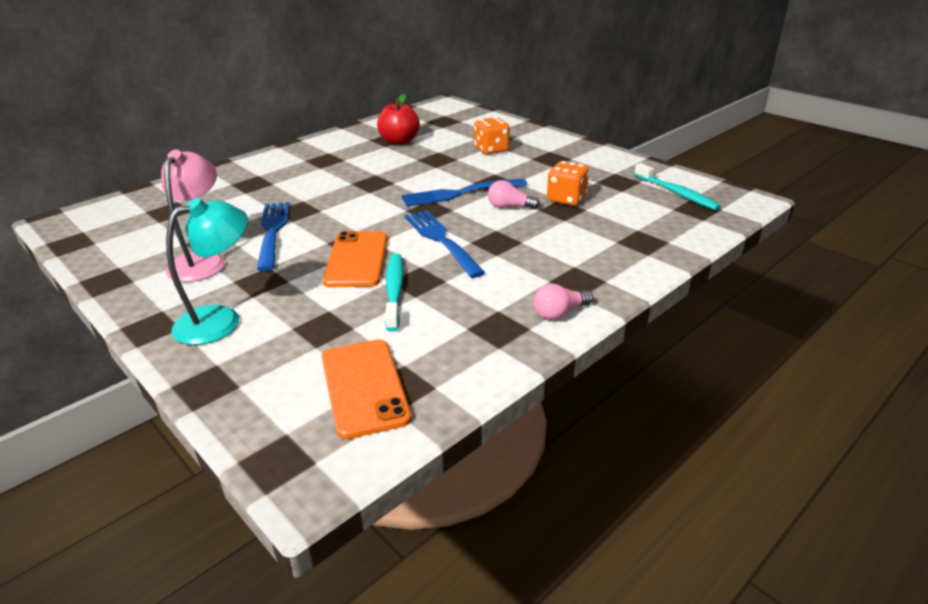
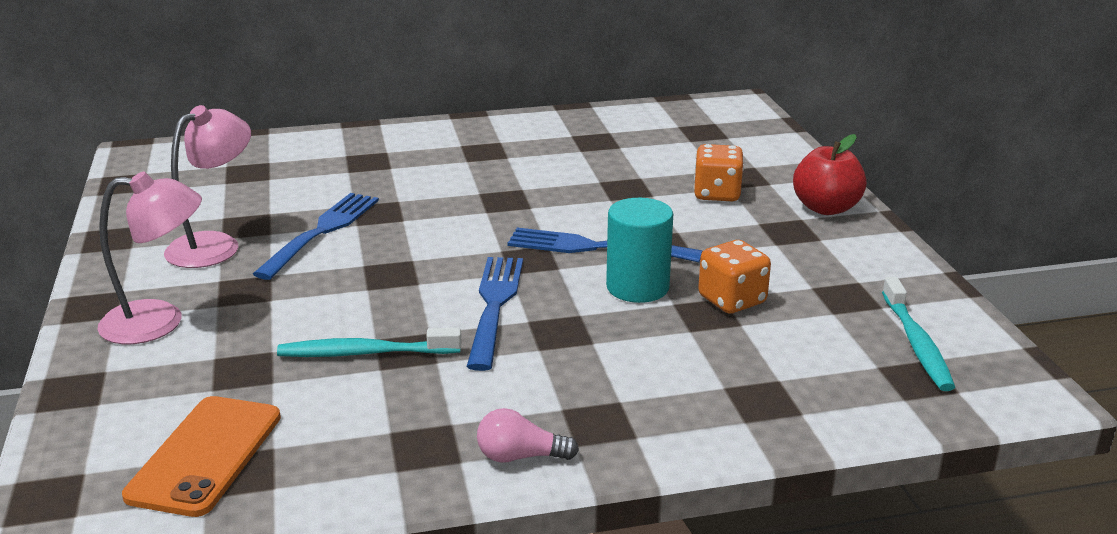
camera: 30 degrees right, 5 degrees down
(220, 320) = (159, 322): turquoise lamp -> pink lamp
(357, 259) = (370, 298): orange phone -> none
(394, 291) = (365, 353): turquoise toothbrush -> turquoise toothbrush turned 120 degrees counterclockwise
(399, 141) = (606, 148): red apple -> red apple (826, 208)
(509, 207) = (637, 287): pink light bulb -> turquoise cylinder

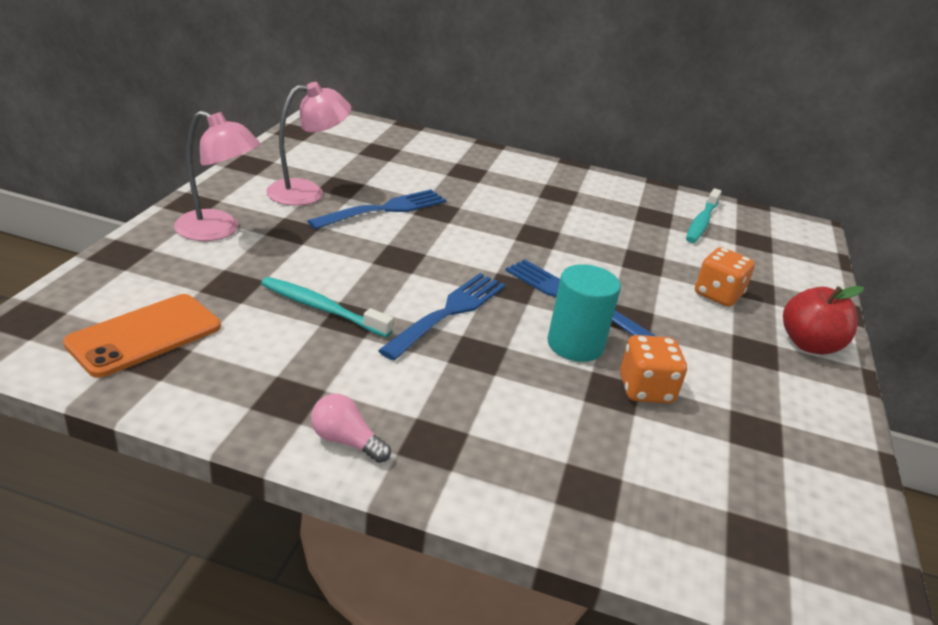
camera: 25 degrees right, 5 degrees up
(916, 343) = (787, 506): turquoise toothbrush -> turquoise toothbrush (701, 222)

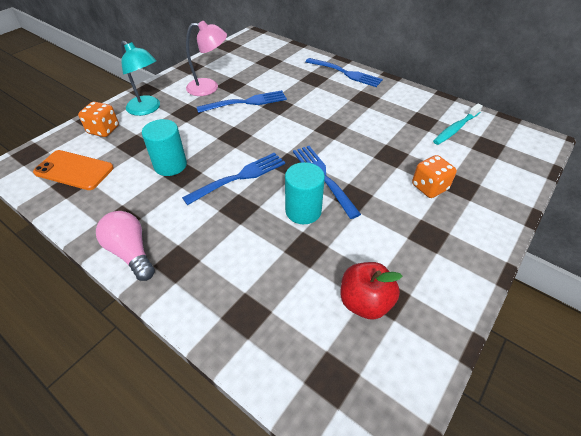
camera: 25 degrees right, 15 degrees up
(145, 335) = (74, 170): orange phone -> orange phone turned 45 degrees clockwise
(218, 230) = (147, 109): pink lamp -> turquoise lamp
(322, 308) = (170, 165): turquoise toothbrush -> turquoise cylinder
(346, 441) = (131, 252): pink light bulb -> pink light bulb, size x1.56
(508, 162) = (345, 73): none -> blue fork
(645, 389) = (329, 251): orange dice -> orange dice (104, 130)
(809, 345) = (475, 237): red apple -> red apple (365, 302)

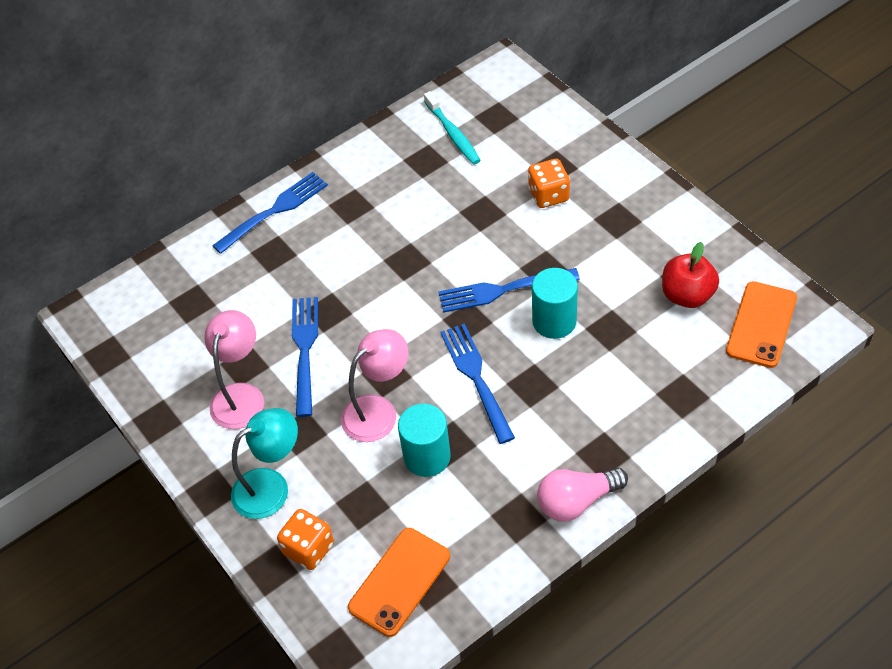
camera: 70 degrees left, 5 degrees up
(205, 138) = (378, 411): none -> pink lamp
(352, 379) = (761, 324): none -> orange phone

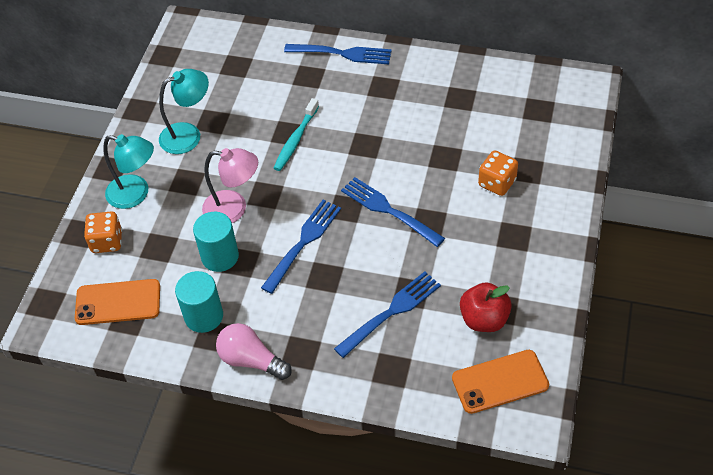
camera: 50 degrees right, 0 degrees up
(241, 395) = (188, 135): pink lamp -> turquoise lamp
(305, 351) = (248, 142): blue fork -> blue fork (390, 313)
(453, 134) = (498, 97): turquoise toothbrush -> turquoise toothbrush (296, 140)
(554, 321) = (388, 255): turquoise cylinder -> turquoise cylinder (204, 316)

